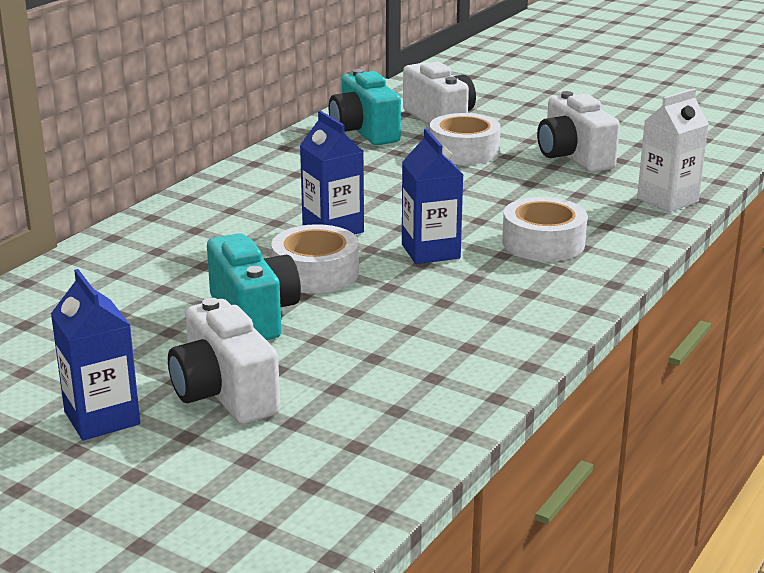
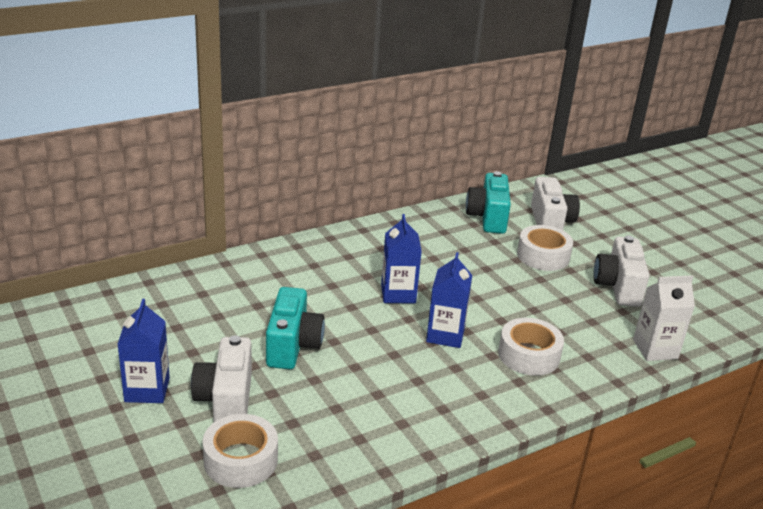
camera: 25 degrees right, 5 degrees up
(315, 273) = (357, 326): white tape -> white tape (240, 460)

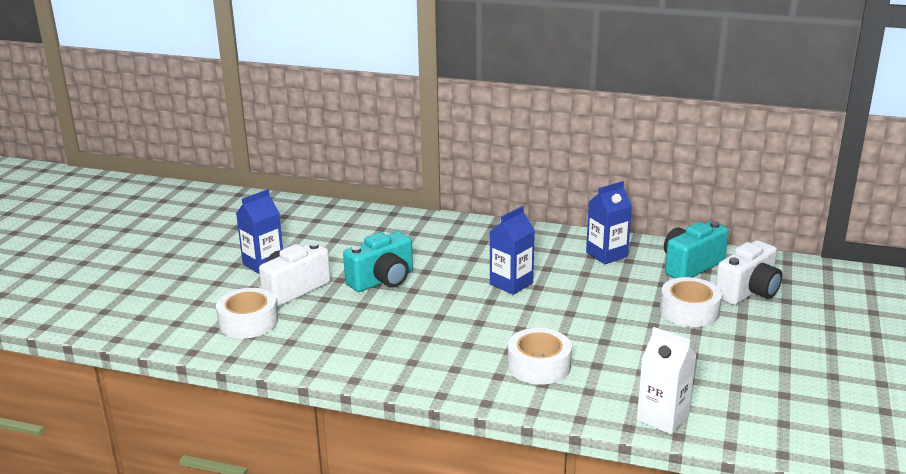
camera: 50 degrees right, 5 degrees down
(445, 335) = (498, 323): blue carton -> blue carton (606, 254)
(618, 287) = (720, 362): white camera -> none

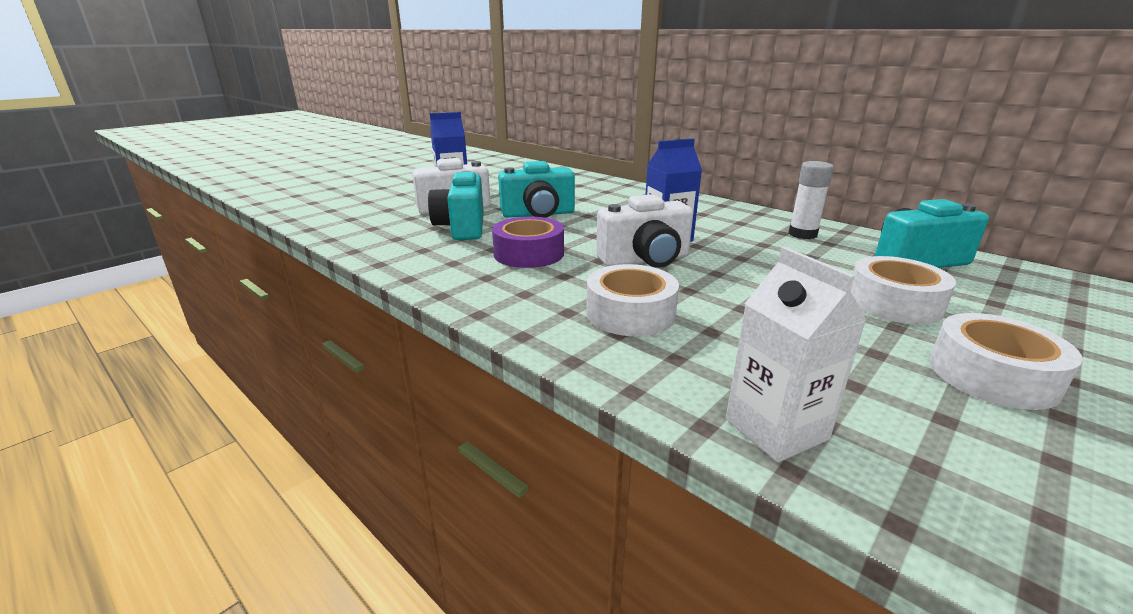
camera: 25 degrees right, 0 degrees up
(248, 322) = (384, 219): white tape -> white tape (992, 375)
(333, 314) = (462, 227): none -> turquoise camera
(420, 329) = (529, 253): none -> purple tape
(606, 254) = (802, 234): blue carton -> white glue stick
(748, 292) = (1003, 301): white camera -> white camera (645, 260)

